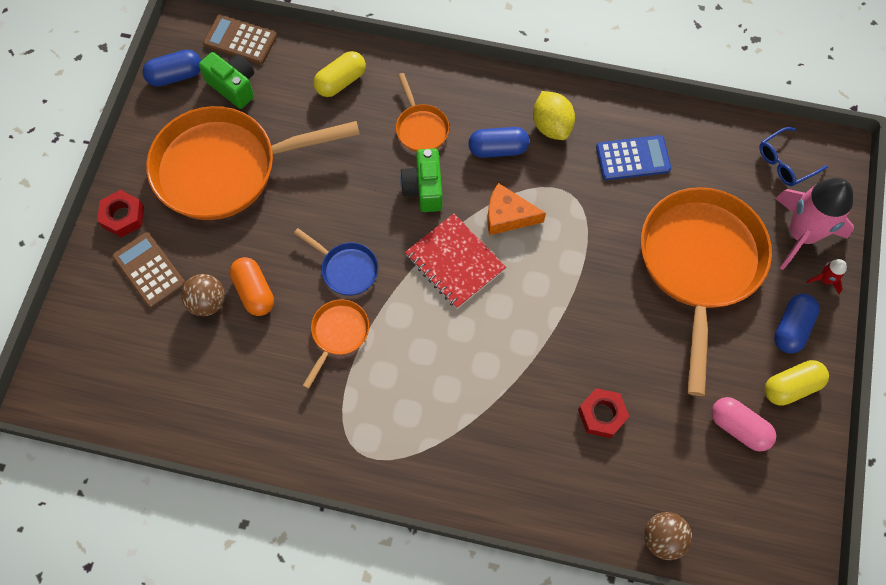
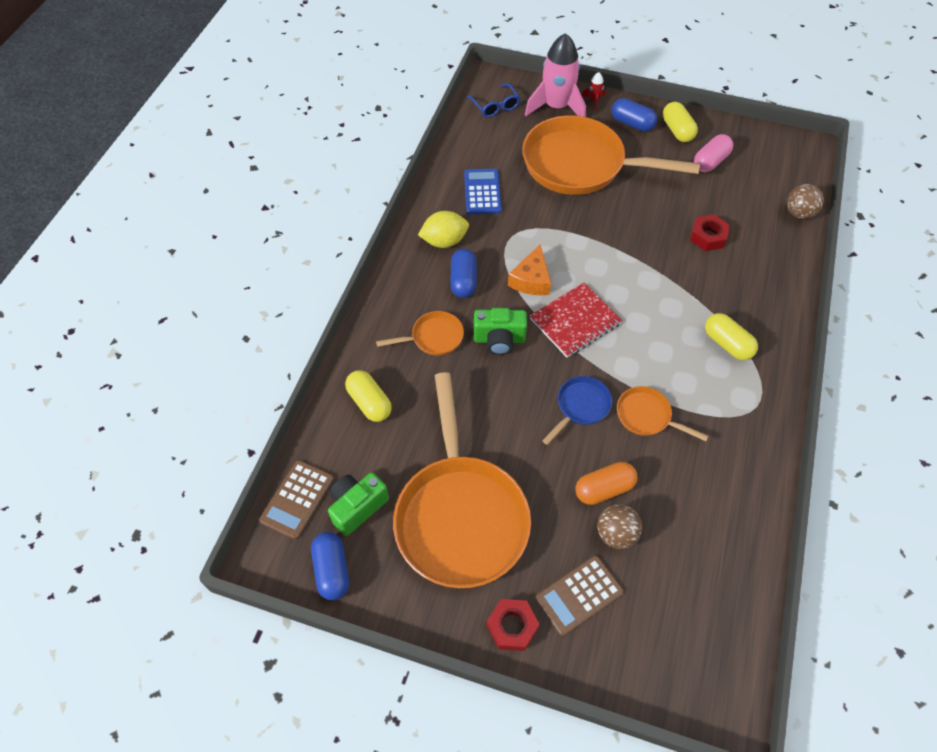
camera: 85 degrees left, 10 degrees down
(439, 425) = (727, 344): none -> yellow capsule

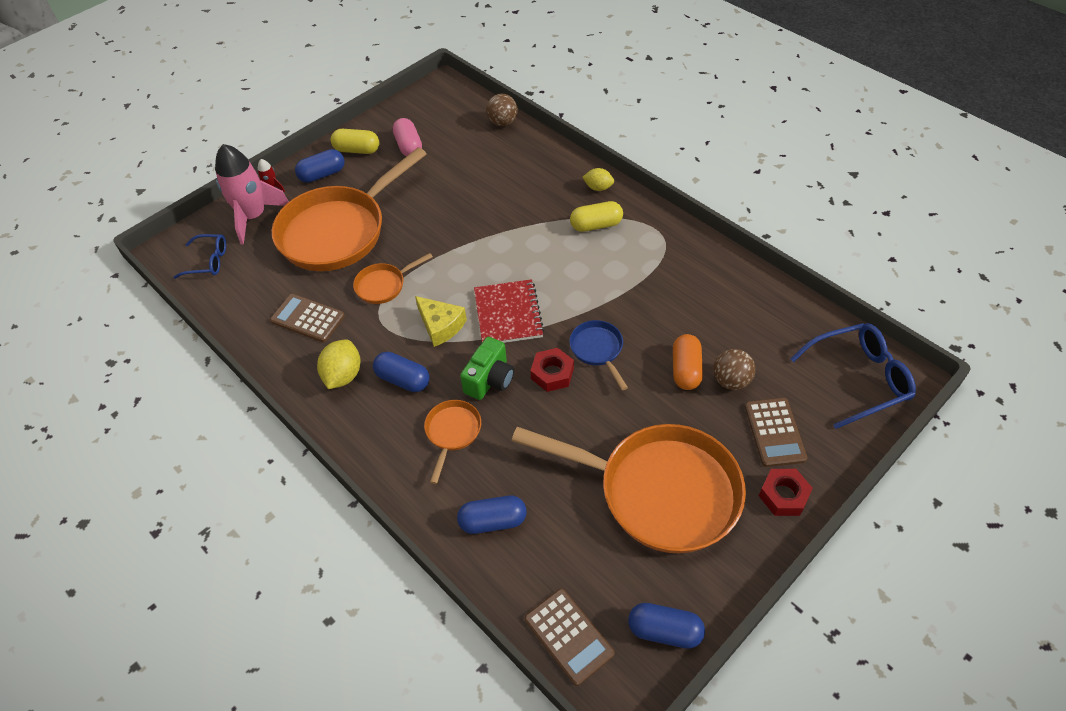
camera: 60 degrees left, 5 degrees down
(357, 507) = (606, 579): green camera -> none
(369, 402) = (493, 521): yellow capsule -> blue capsule
(482, 192) = (308, 318): blue calculator -> brown calculator
(531, 280) = (440, 326): orange cheese -> yellow cheese
(646, 416) = (633, 309): orange pan -> orange pan (383, 285)
(695, 660) = (859, 379): none -> blue glasses
(708, 237) = (484, 185): red nut -> red nut (552, 373)
(777, 325) = (598, 188): none -> yellow lemon

